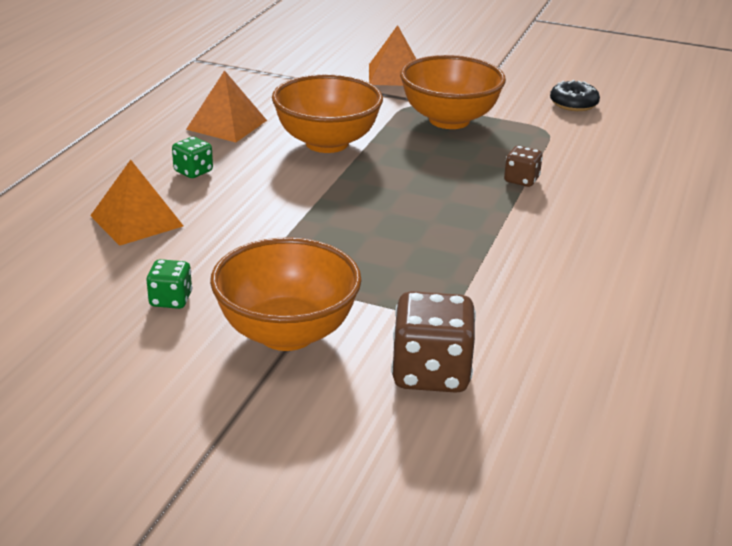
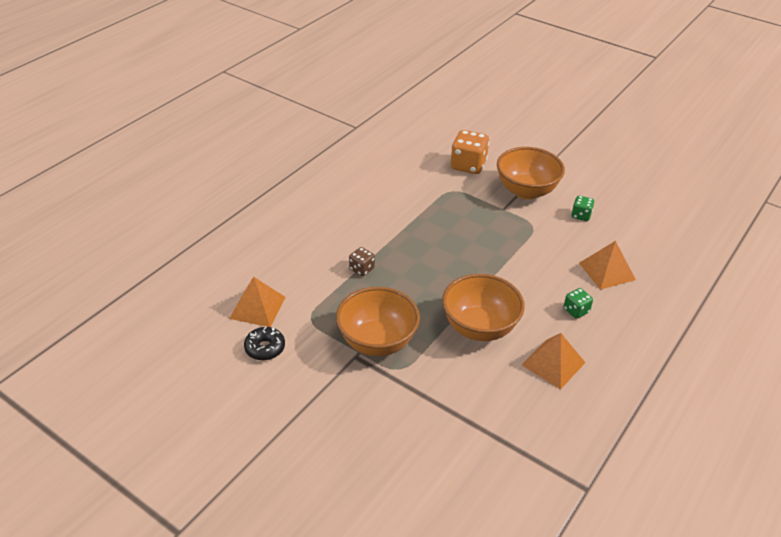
camera: 165 degrees left, 10 degrees up
(395, 75) = (394, 421): orange pyramid -> orange pyramid (257, 307)
(431, 373) = (468, 165): brown dice -> orange dice

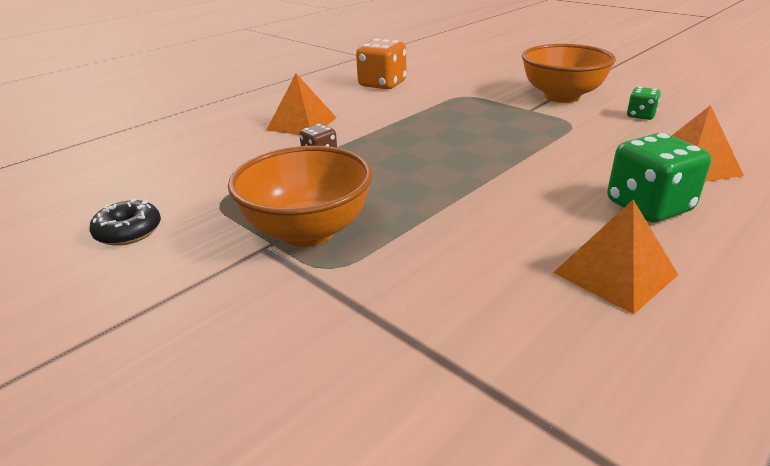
camera: 10 degrees right, 10 degrees down
(257, 307) = (152, 188): orange pyramid -> orange pyramid (302, 123)
(468, 165) = (487, 79): orange dice -> orange dice (382, 84)
(479, 328) = (481, 221): orange bowl -> none
(576, 310) = (648, 207): green dice -> green dice, size x1.86

